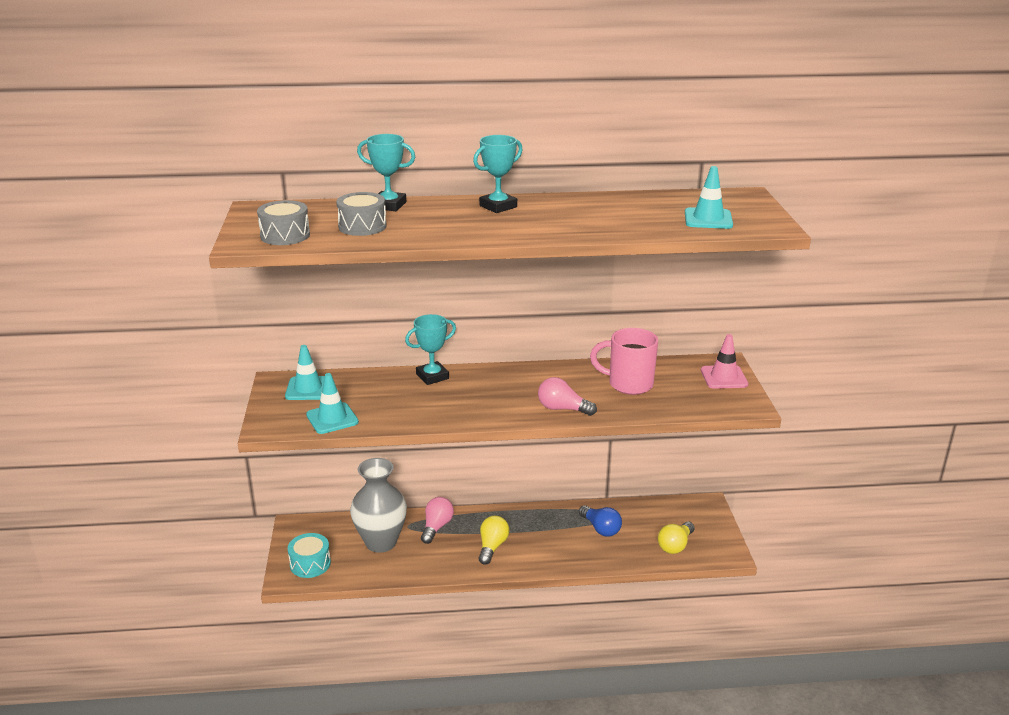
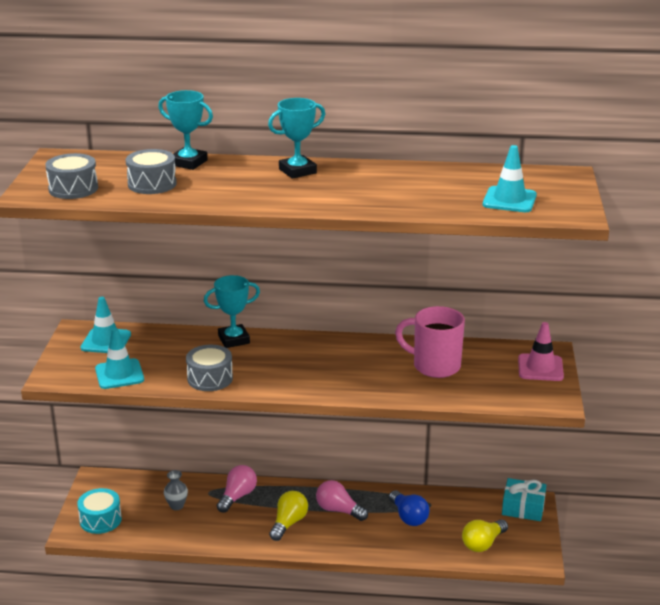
camera: 10 degrees right, 0 degrees up
(381, 542) = (176, 506): grey vase -> grey vase, size x0.42
(422, 414) = (210, 378): none -> grey drum
(562, 409) = (354, 386): pink light bulb -> pink light bulb (338, 510)
(700, 509) = (523, 508): none -> turquoise gift

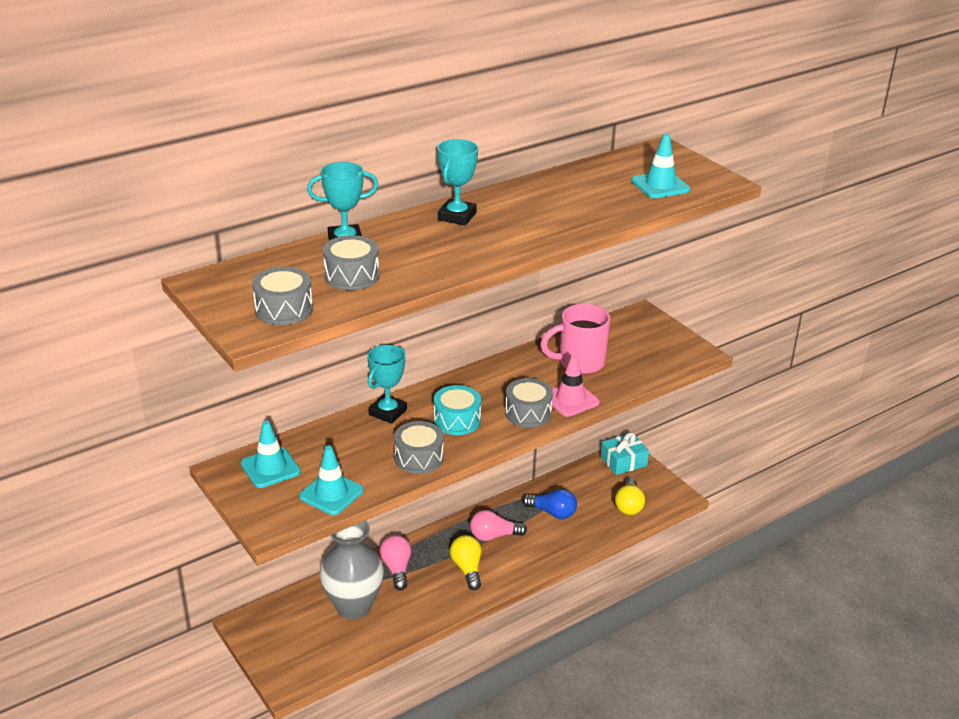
camera: 40 degrees left, 5 degrees up
(100, 520) = (298, 658): turquoise drum -> turquoise drum (457, 420)
(176, 506) = (353, 606): grey vase -> grey vase, size x2.41
(336, 384) = (528, 413): none -> grey drum
(540, 368) = (654, 330): pink traffic cone -> pink traffic cone (570, 399)

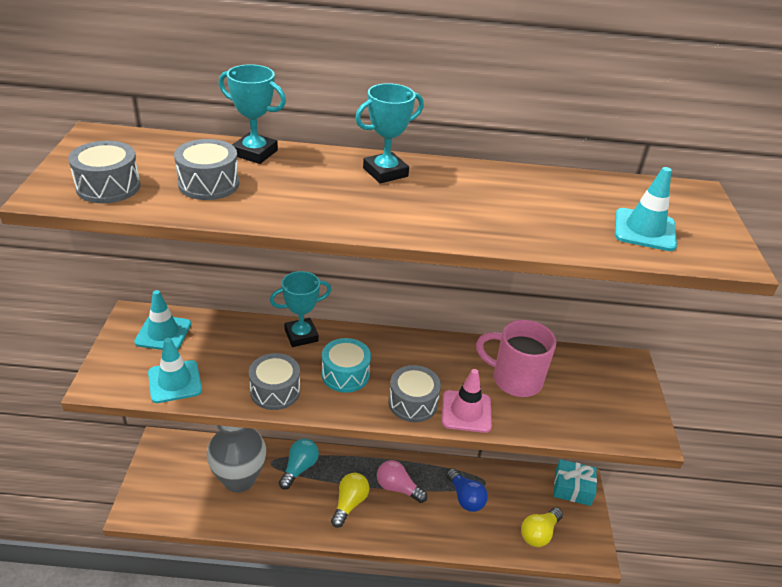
camera: 35 degrees right, 5 degrees up
(397, 569) = (299, 468): pink light bulb -> turquoise light bulb

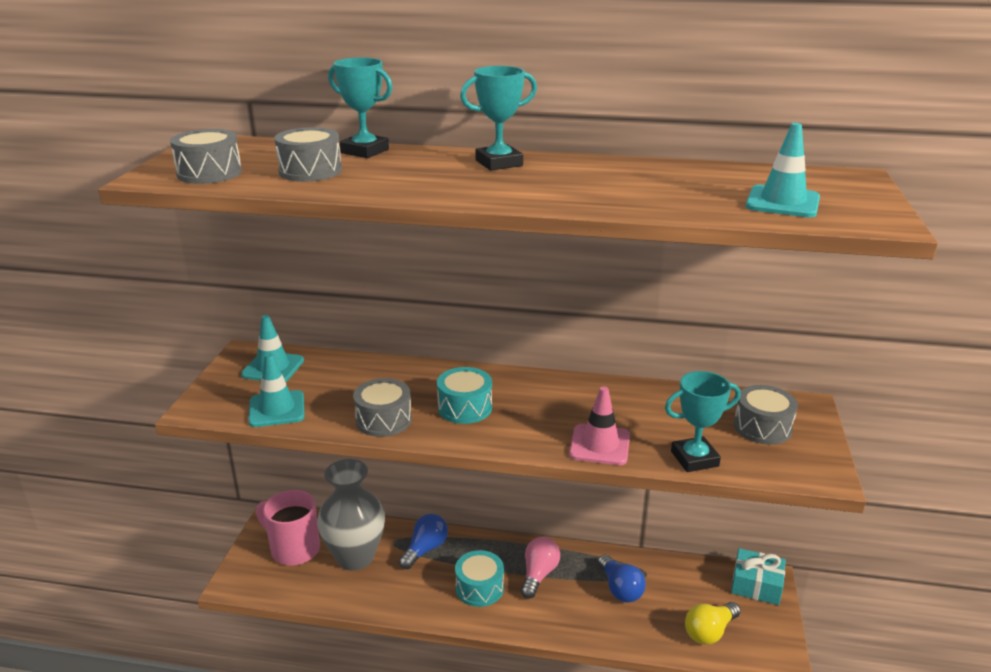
camera: 10 degrees right, 10 degrees down
(299, 468) = (425, 549): turquoise light bulb -> blue light bulb
(301, 335) = (421, 372): turquoise trophy -> turquoise trophy (694, 459)
(349, 503) = (479, 588): yellow light bulb -> turquoise drum
(397, 488) = (538, 574): pink light bulb -> pink light bulb turned 75 degrees clockwise
(413, 403) = (538, 435): grey drum -> grey drum (762, 427)
(514, 379) = (662, 417): pink mug -> pink mug (293, 549)

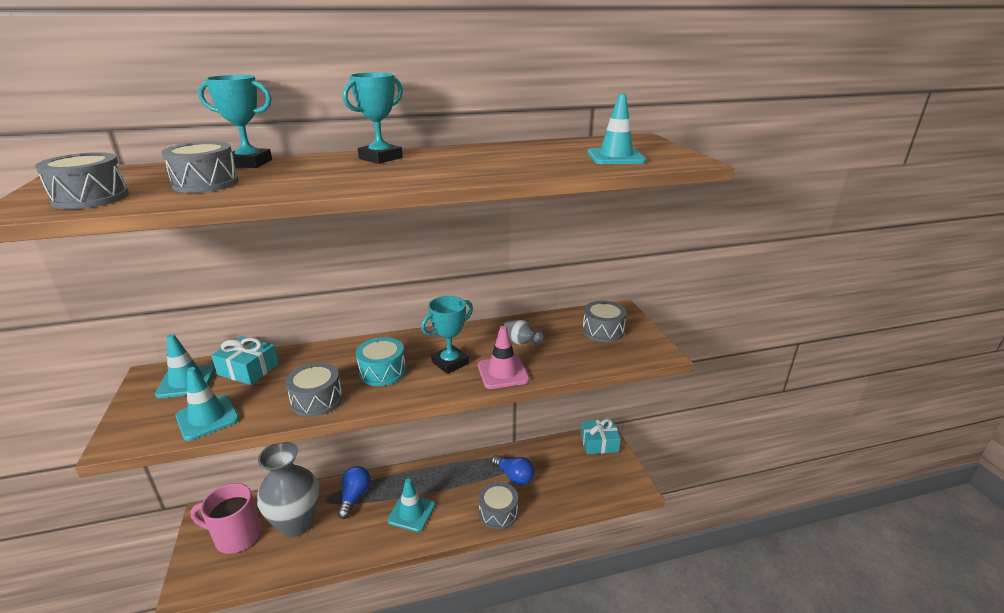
camera: 25 degrees left, 0 degrees up
(333, 370) = (248, 369): none -> turquoise gift
(479, 588) = (411, 512): turquoise drum -> turquoise traffic cone
(538, 574) = (452, 486): pink light bulb -> none
(580, 624) = (498, 513): none -> grey drum
(643, 415) = (520, 342): none -> grey vase
(694, 459) = (573, 364): turquoise trophy -> turquoise trophy (450, 363)
(709, 632) = (586, 486): yellow light bulb -> none

